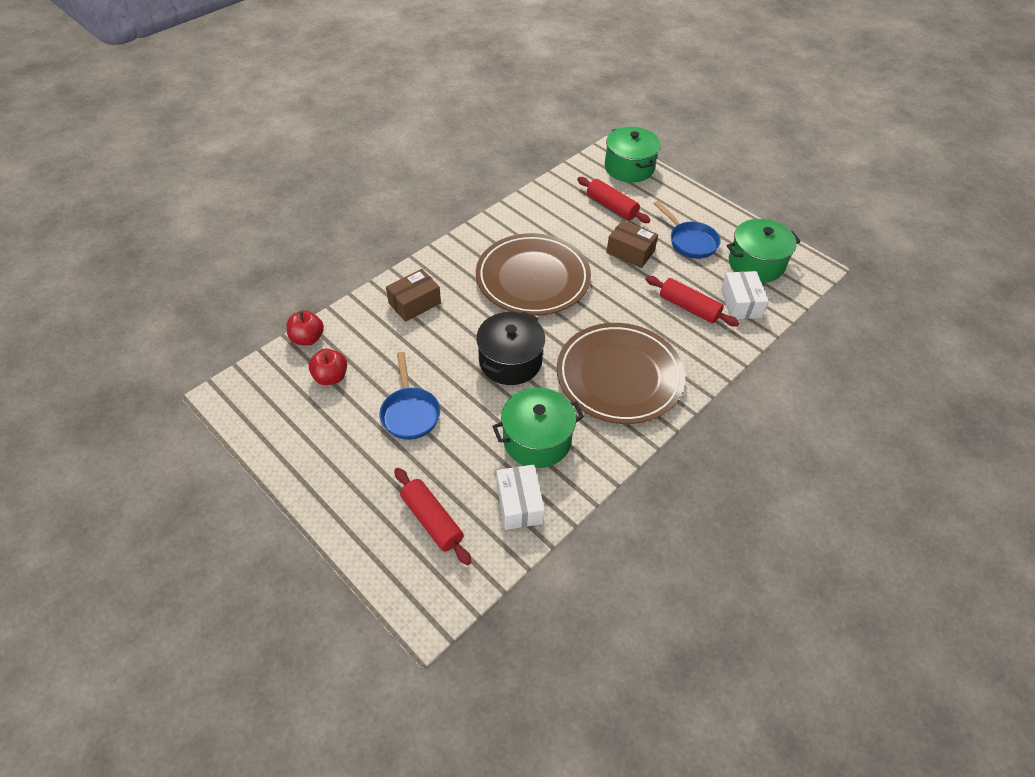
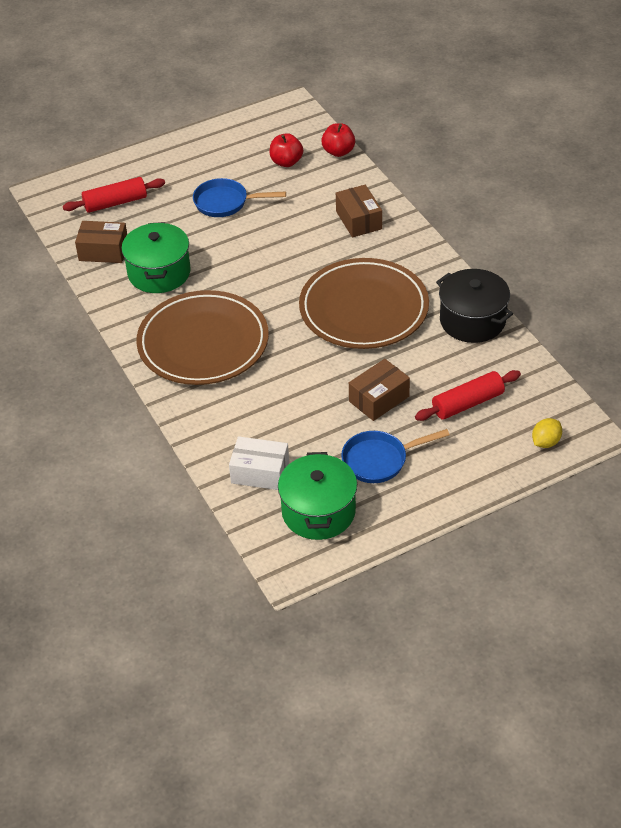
camera: 110 degrees right, 5 degrees down
(510, 361) = (256, 272): black pot -> black pot (472, 320)
(519, 504) = (103, 251): white box -> brown box
(629, 168) = (545, 442): green pot -> yellow lemon
(689, 308) = (271, 424): red rolling pin -> none

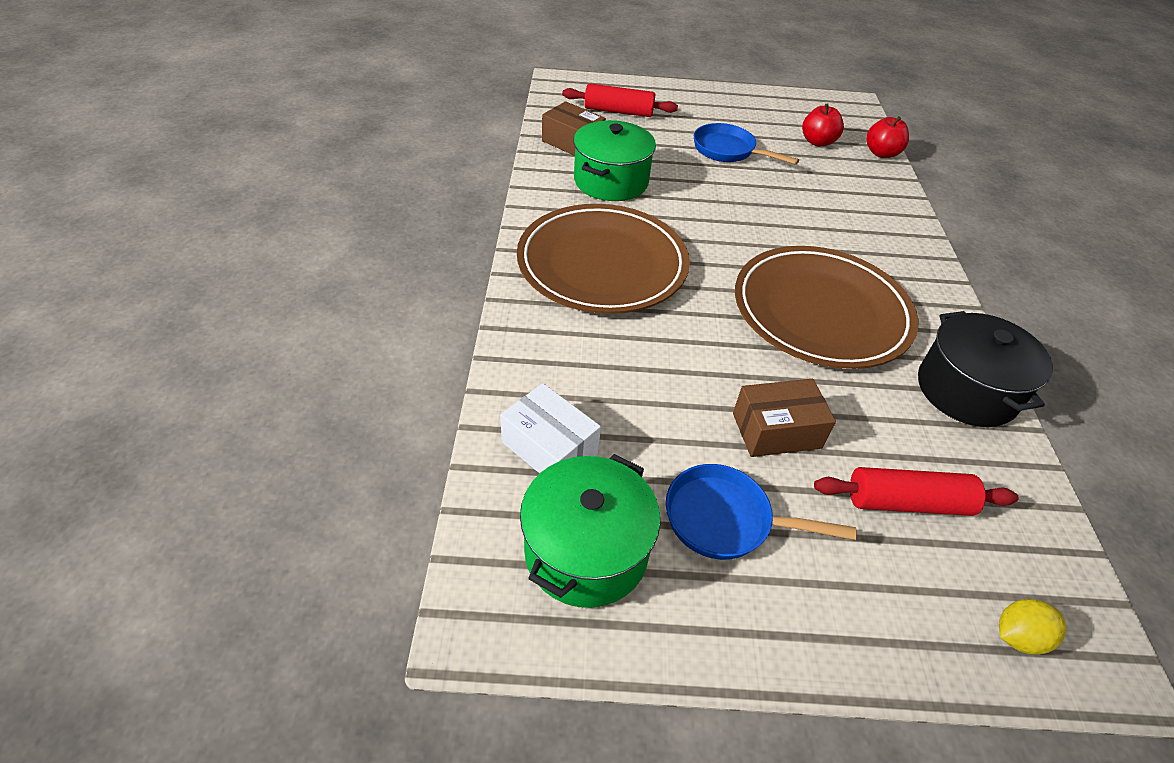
camera: 25 degrees right, 0 degrees up
(359, 220) = (868, 220): brown box -> none

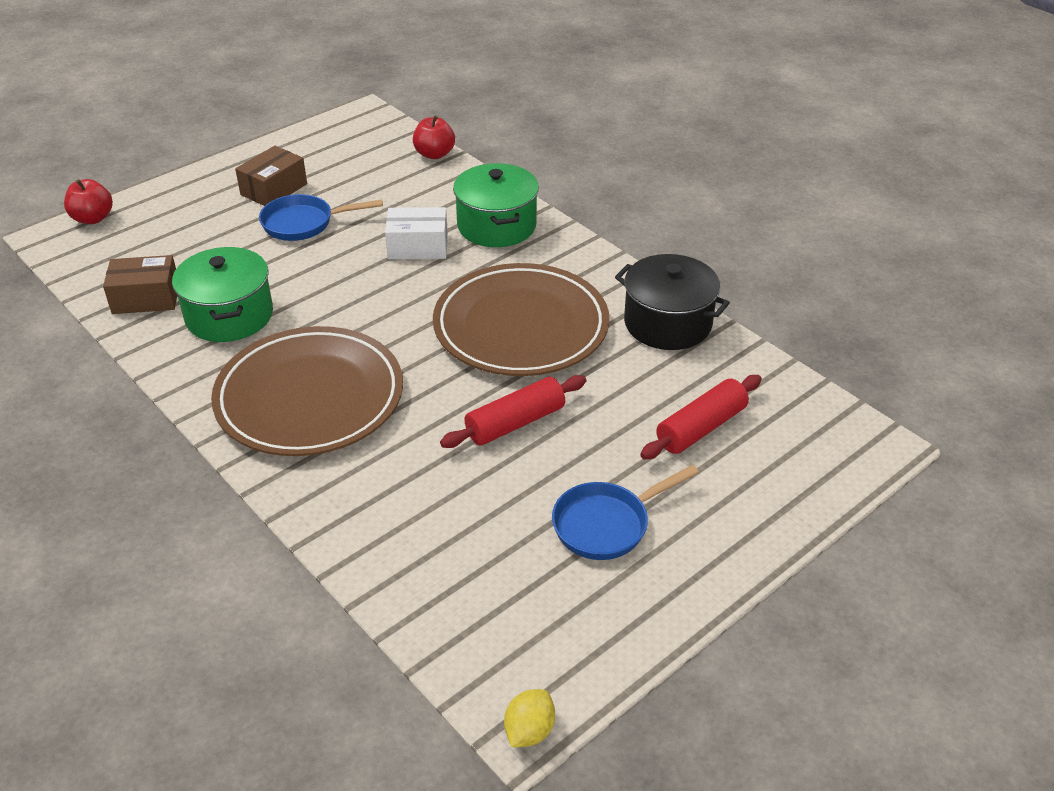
camera: 40 degrees left, 5 degrees down
(549, 448) = (436, 569): white box -> white box (418, 246)
(586, 551) = (540, 616): green pot -> green pot (496, 226)
(618, 111) = (154, 239): red rolling pin -> red rolling pin (515, 423)
(776, 430) = (578, 439): brown box -> brown box (274, 189)
(817, 142) = (372, 171): red apple -> red apple (93, 218)
(1018, 636) = (826, 464): yellow lemon -> yellow lemon (529, 731)

